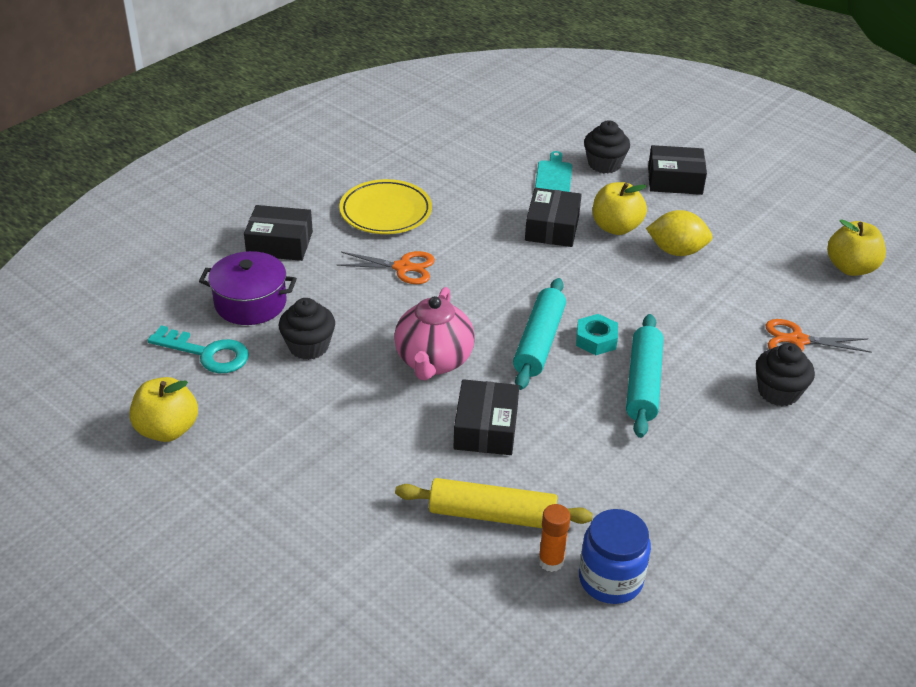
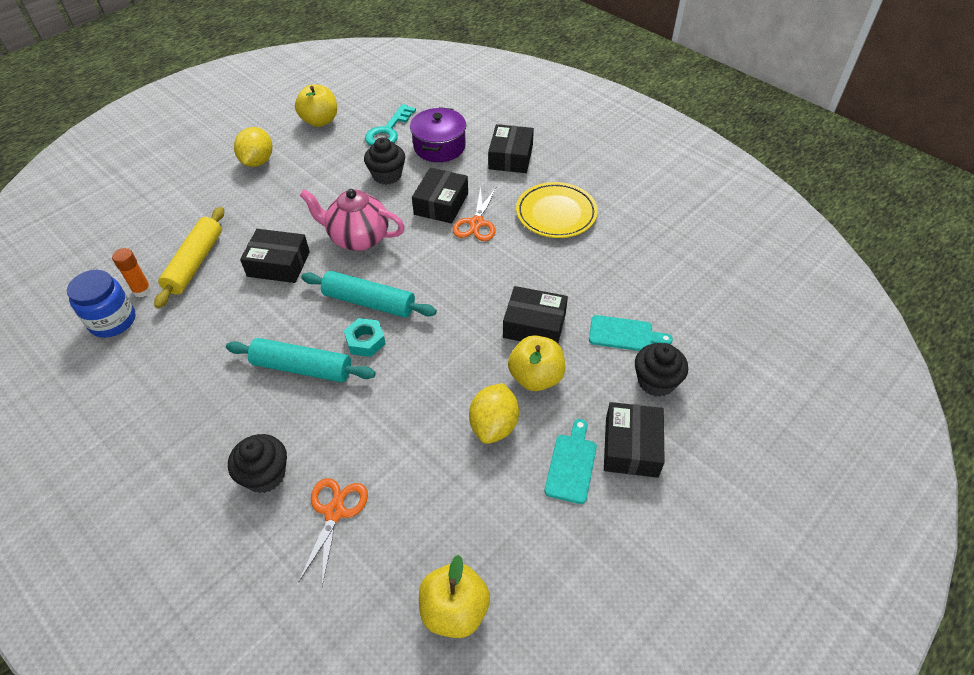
camera: 95 degrees right, 10 degrees up
(265, 487) = (257, 161): none -> yellow lemon
(368, 296) = (441, 204): none -> black box
(702, 210) = (571, 465): none -> turquoise cutting board

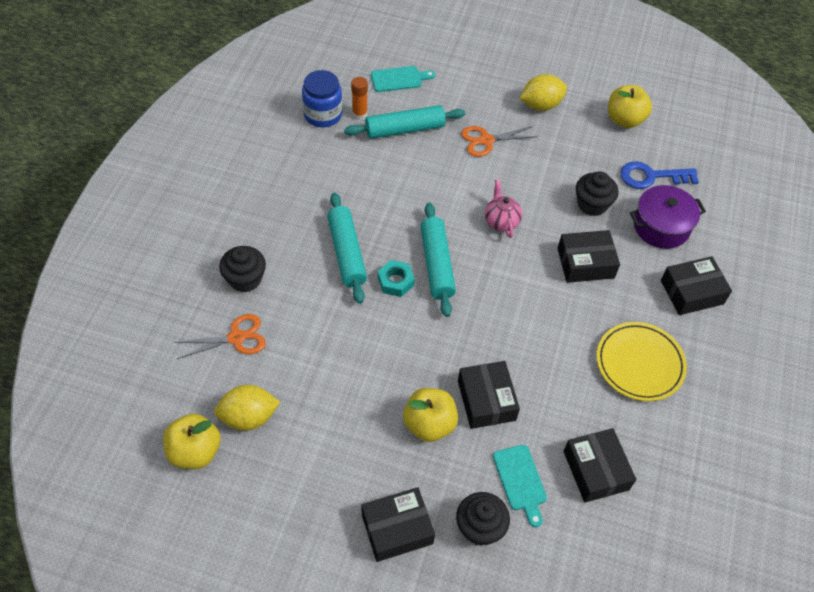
camera: 60 degrees right, 5 degrees up
(195, 263) = (404, 129): yellow rolling pin -> turquoise rolling pin
(278, 264) = (438, 182): black box -> black box (596, 470)
(358, 238) = (501, 221): pink teapot -> pink teapot, size x0.61
(388, 131) = (651, 176): turquoise key -> blue key
(476, 223) = (580, 302): orange scissors -> orange scissors (486, 140)
(494, 425) = (363, 412): yellow lemon -> yellow lemon (249, 417)
(571, 465) = (355, 486): turquoise cutting board -> turquoise cutting board (399, 79)

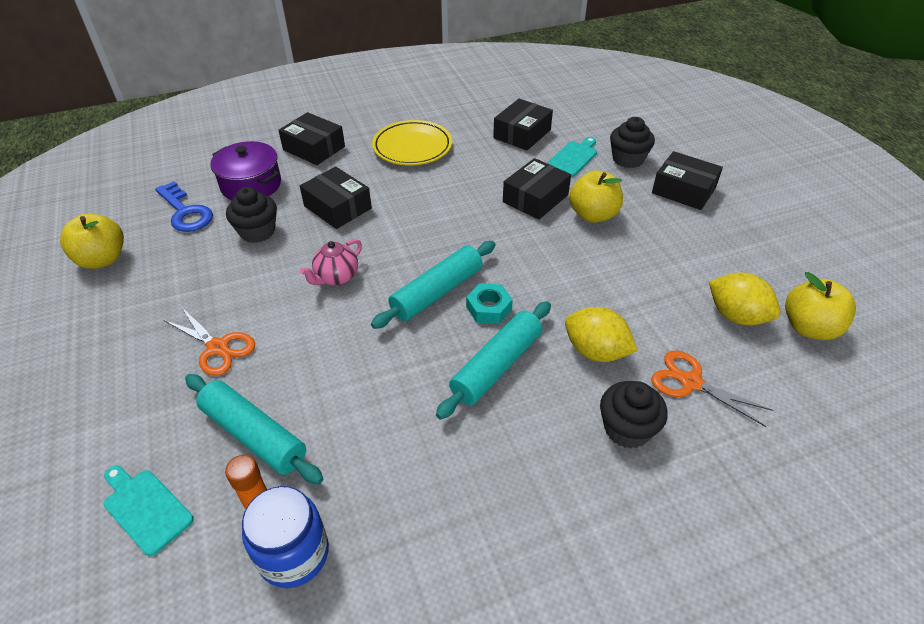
camera: 125 degrees left, 10 degrees down
(541, 105) = (116, 332): yellow lemon -> yellow lemon (595, 351)

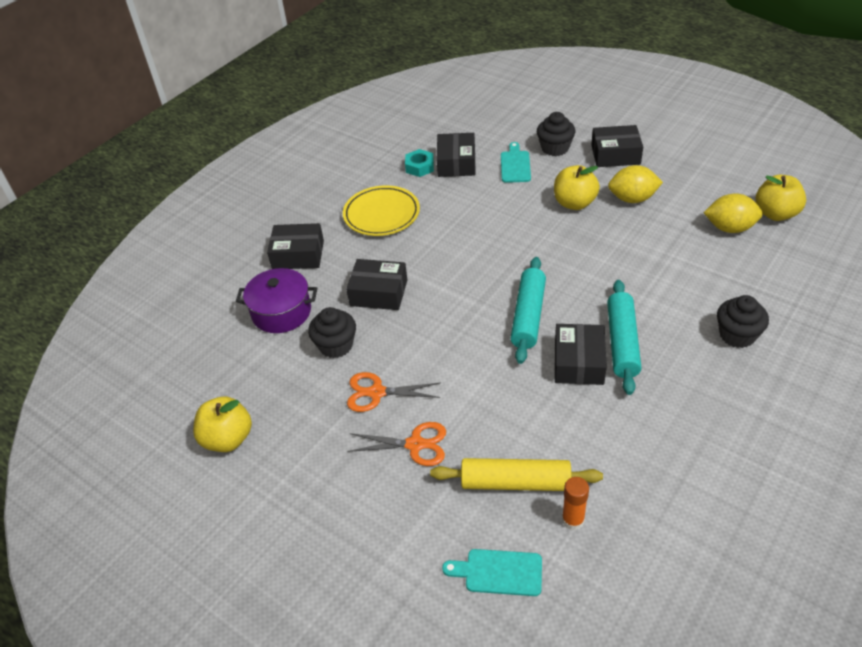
camera: 30 degrees left, 0 degrees up
(185, 212) = (251, 363): blue key -> none
(254, 435) = (515, 482): turquoise rolling pin -> yellow rolling pin
(293, 554) = (627, 531): blue jar -> none
(336, 277) = (443, 345): pink teapot -> none
(489, 308) = (575, 307): turquoise nut -> turquoise nut (419, 167)
(535, 198) = (521, 210): black box -> black box (579, 362)
(595, 351) = (672, 298): yellow lemon -> yellow lemon (632, 199)
(690, 382) = (744, 285): orange scissors -> orange scissors (377, 393)

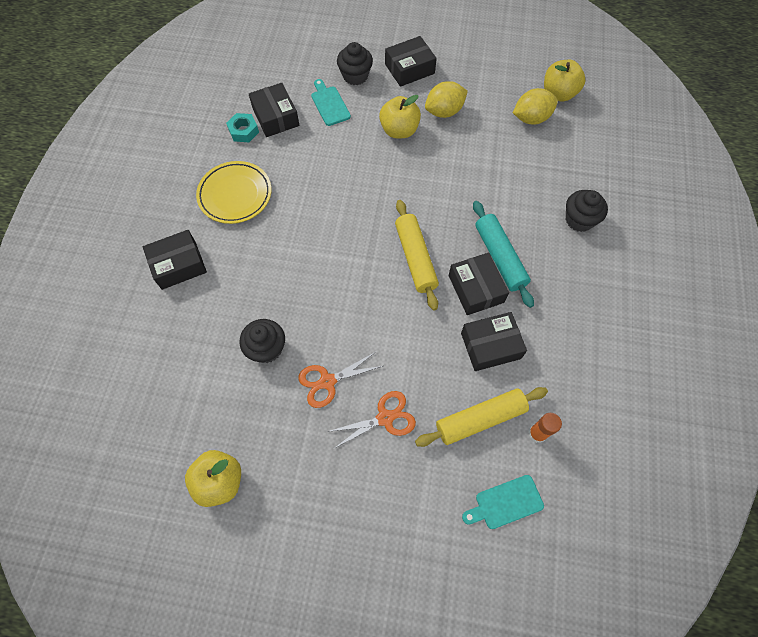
camera: 30 degrees left, 20 degrees up
(281, 312) = (197, 332): purple pot -> none
(378, 293) = (276, 280): black box -> black box (490, 346)
(528, 316) = (415, 258): turquoise rolling pin -> yellow rolling pin

